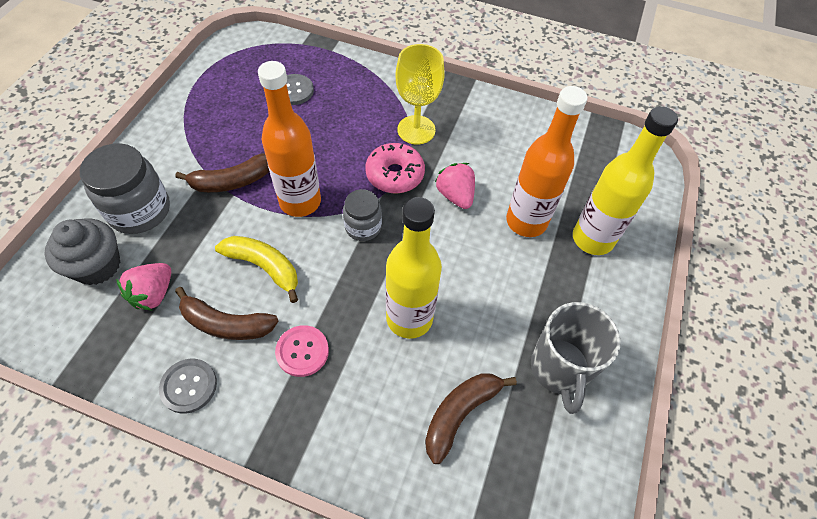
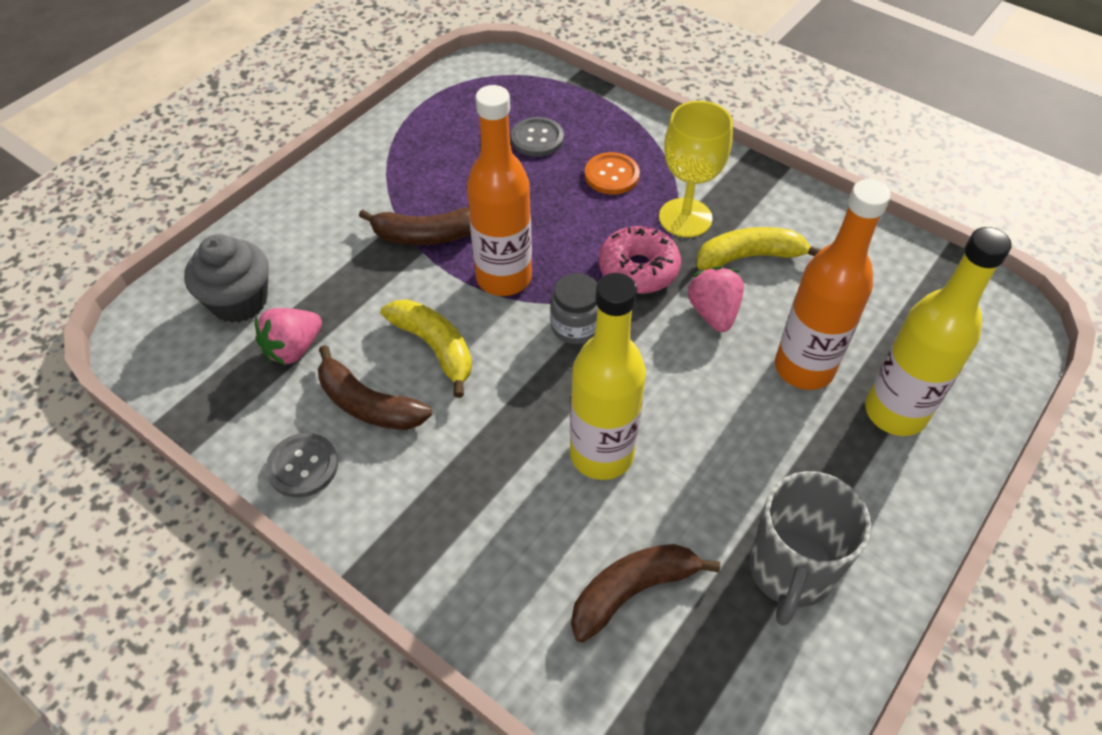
camera: 20 degrees right, 5 degrees down
(140, 210) = (306, 248): grey jar -> none
(302, 351) = (451, 460): pink button -> none
(355, 108) = (611, 175): none -> orange button
(467, 149) = (749, 257): none -> yellow banana

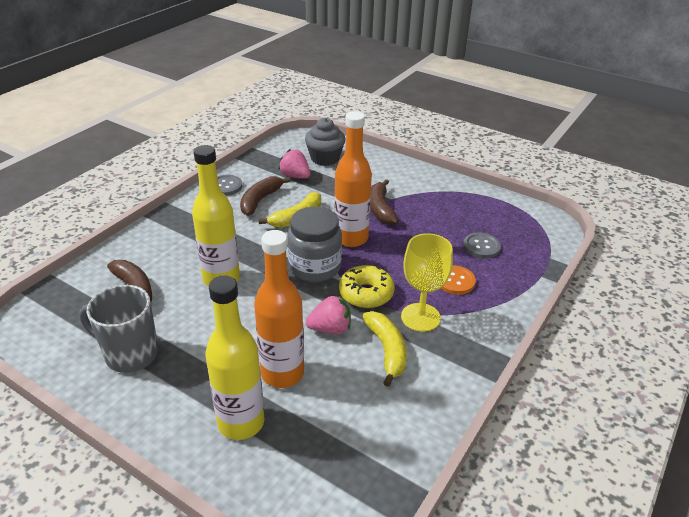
camera: 85 degrees right, 15 degrees down
(575, 326) = (315, 267): grey jar -> grey jar, size x1.68
(638, 269) = (366, 293): pink donut -> yellow donut

